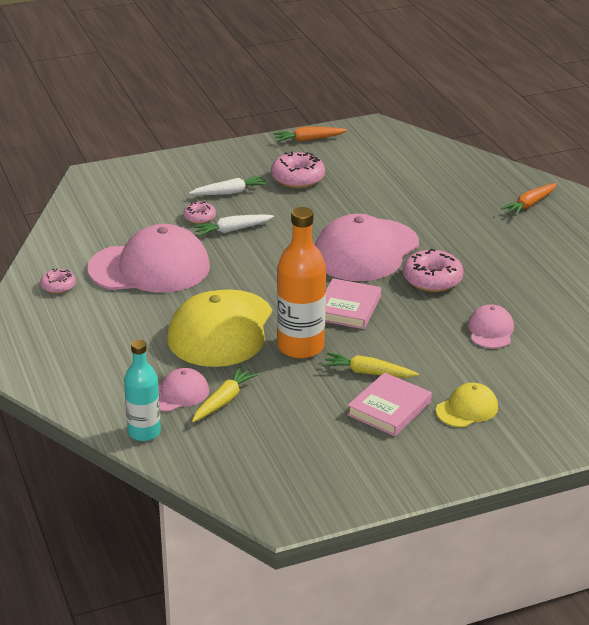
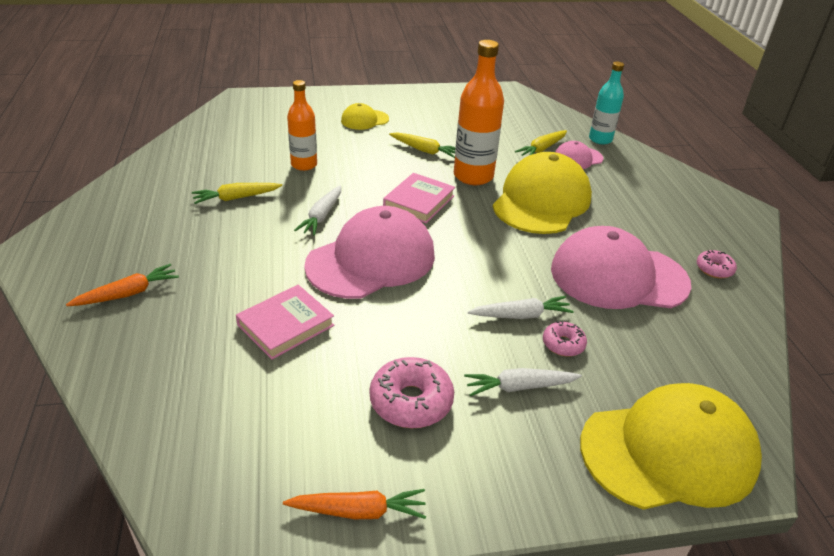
camera: 170 degrees left, 5 degrees up
(135, 177) = (669, 451): none -> yellow cap
(389, 408) = (420, 128): pink book -> pink book (285, 325)
(432, 279) = (321, 216): pink donut -> white carrot
(490, 330) = (304, 165): pink cap -> orange bottle
(524, 284) = (236, 198): none -> yellow carrot

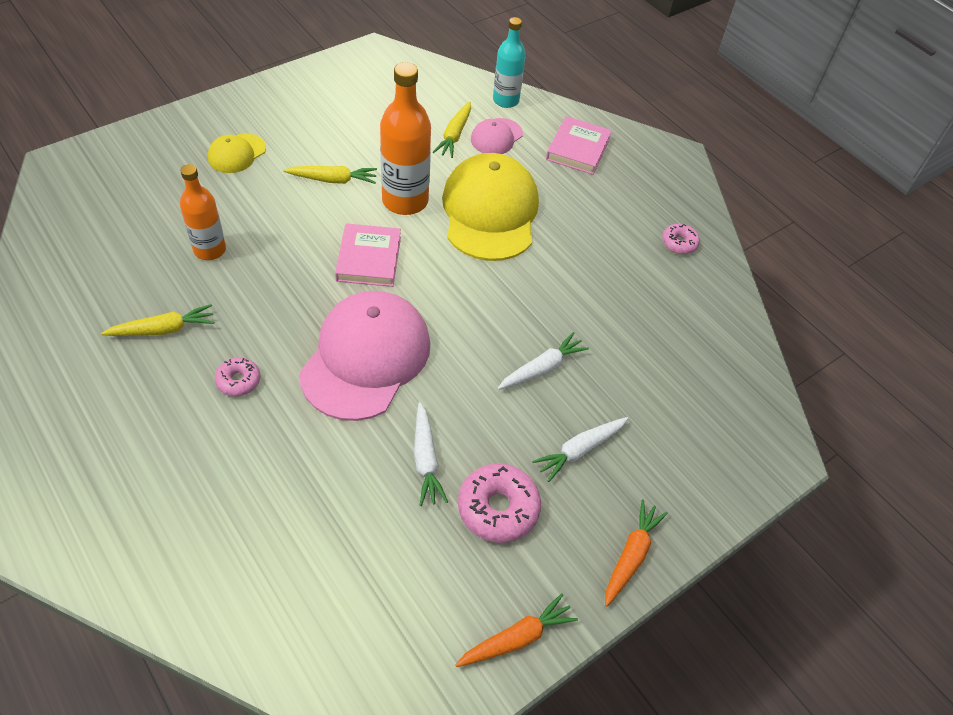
camera: 30 degrees left, 15 degrees up
(128, 293) = (135, 510): orange carrot -> orange carrot (631, 555)
(236, 198) = (163, 329): yellow carrot -> yellow carrot turned 150 degrees counterclockwise
(285, 325) = (331, 476): pink book -> pink book (578, 149)
(321, 216) = (278, 319): white carrot -> white carrot (426, 460)
(563, 344) = (593, 386): pink donut -> pink donut (238, 381)
(618, 276) = (603, 285): pink cap -> none
(669, 451) = (722, 461): yellow cap -> none

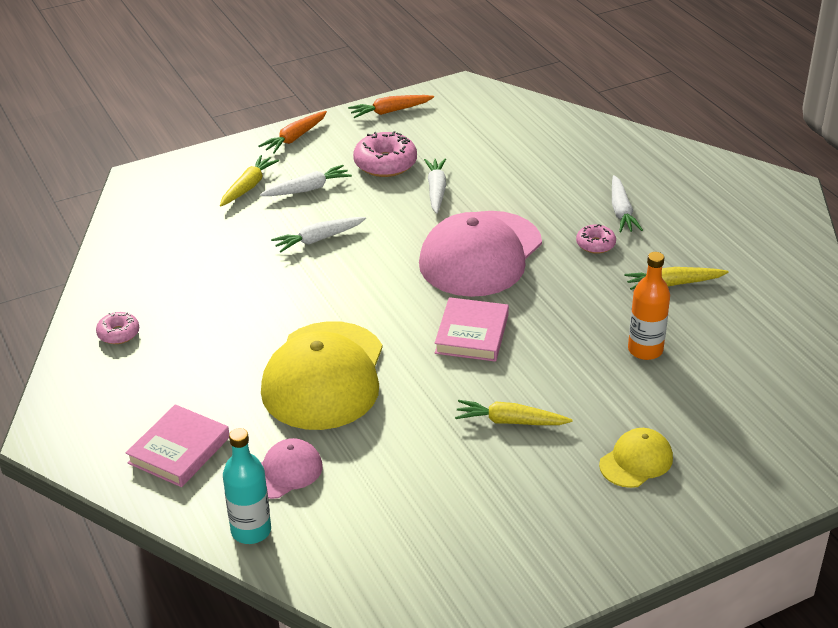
camera: 165 degrees left, 15 degrees down
(200, 438) = (621, 211): none -> white carrot
(405, 201) = (423, 393): orange bottle -> none
(454, 135) = (342, 476): yellow carrot -> yellow carrot (248, 186)

